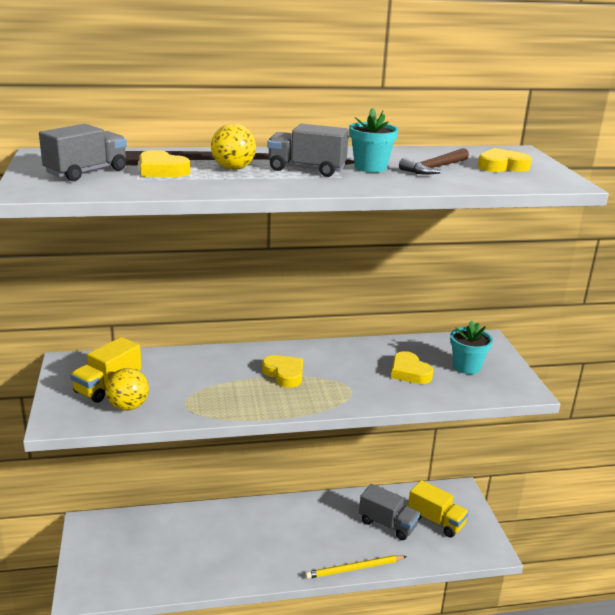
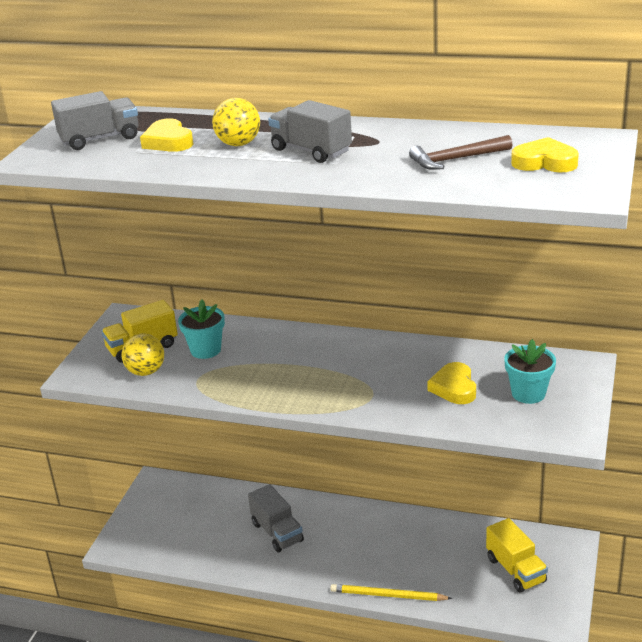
camera: 30 degrees right, 5 degrees up
(284, 374) = (317, 365): yellow heart -> none
(370, 167) = (383, 153): turquoise flower pot -> turquoise flower pot (205, 350)
(387, 524) = (456, 559): grey truck -> grey truck (277, 532)

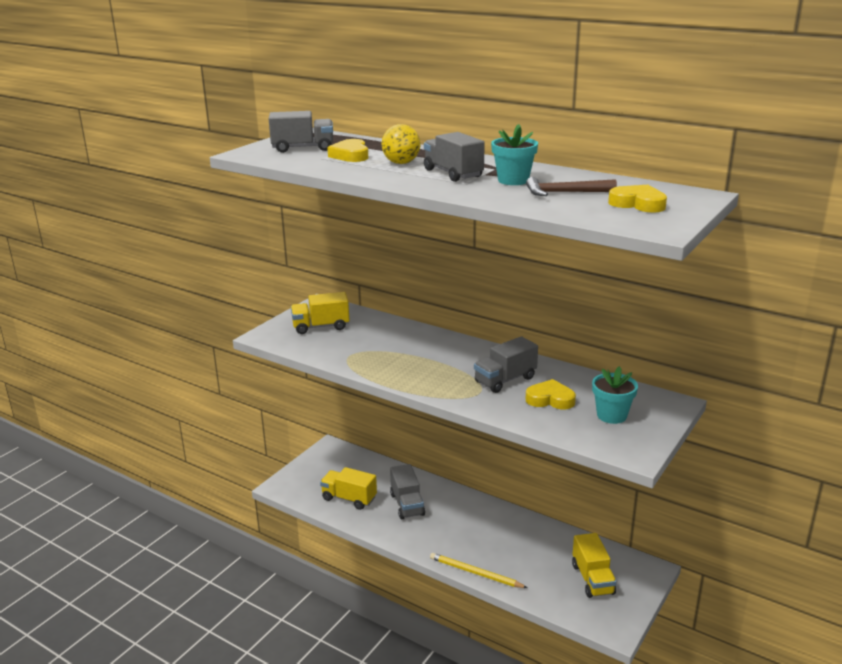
camera: 15 degrees right, 5 degrees down
(146, 372) = (314, 343): yellow ball -> none
(205, 350) = (367, 337): turquoise flower pot -> turquoise flower pot (513, 180)
(206, 541) = (349, 498): none -> yellow truck
(393, 374) = (505, 380): none -> grey truck
(454, 388) = (550, 399): yellow heart -> yellow heart turned 90 degrees clockwise

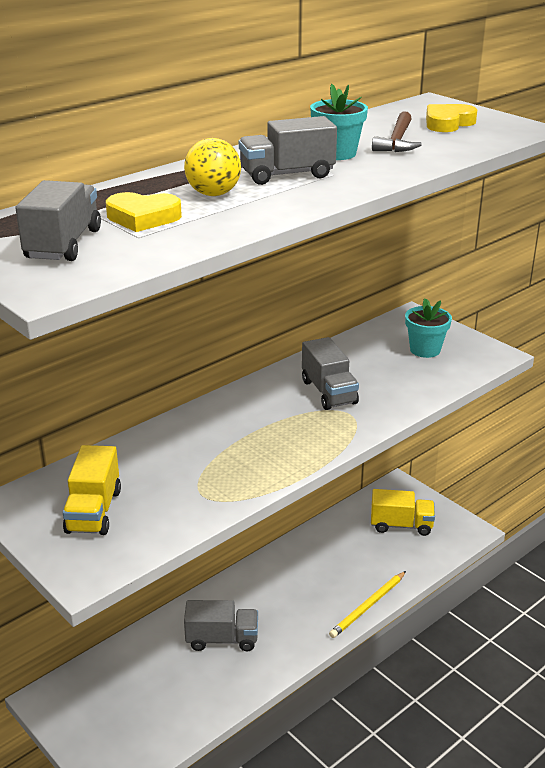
camera: 75 degrees left, 5 degrees up
(349, 498) = (182, 696): yellow truck -> none
(550, 399) = (382, 374): yellow heart -> none

